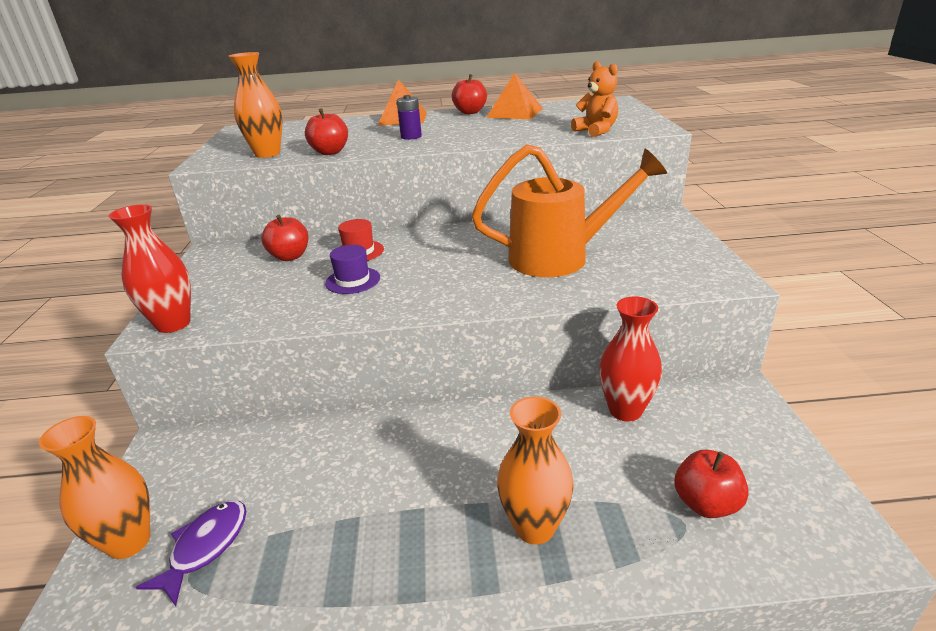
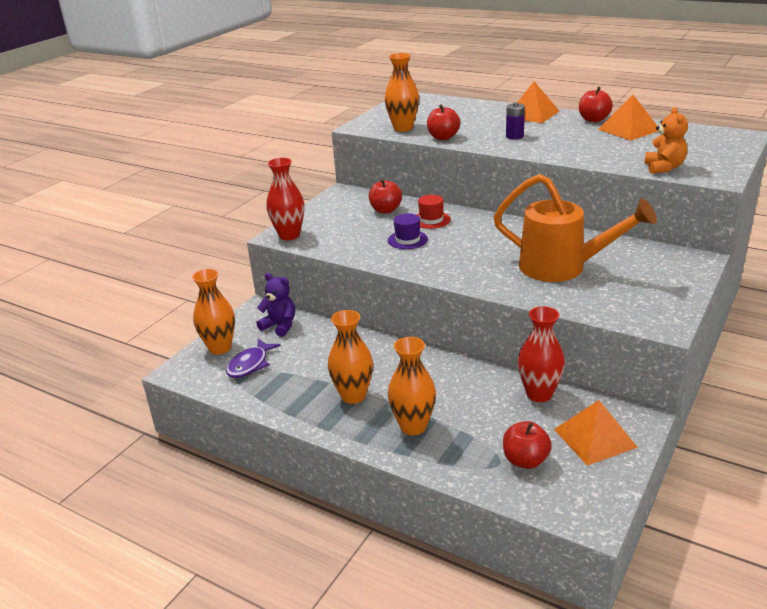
camera: 35 degrees right, 0 degrees up
(205, 547) = (250, 364): purple fish -> purple fish turned 150 degrees clockwise
(214, 461) = (280, 326): none -> purple teddy bear
(412, 521) = (353, 396): none -> orange vase
(734, 436) = (594, 438): none -> orange pyramid

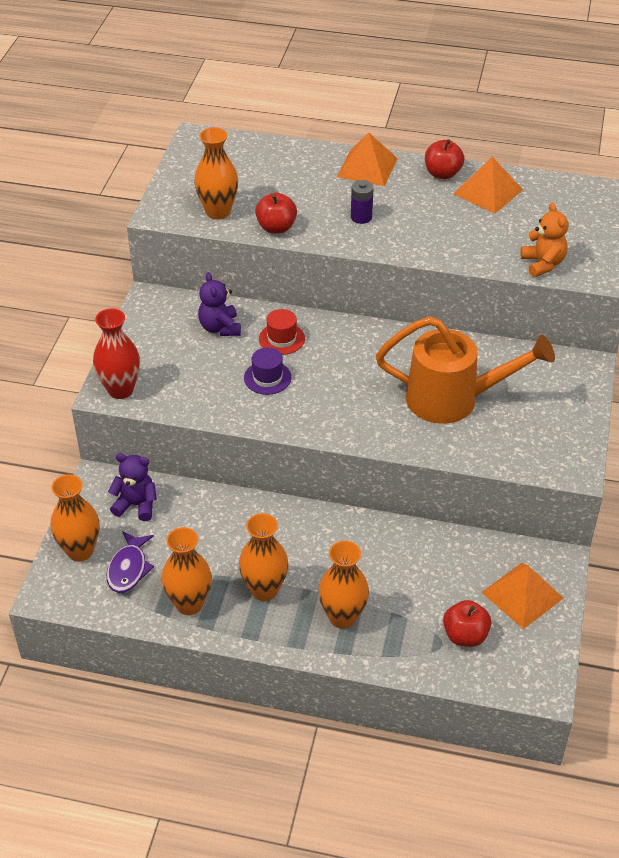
camera: 20 degrees left, 15 degrees up
(285, 395) = (189, 604): none -> orange vase
(385, 210) = (220, 328): red apple -> purple teddy bear
(539, 394) = (455, 550): red vase -> none

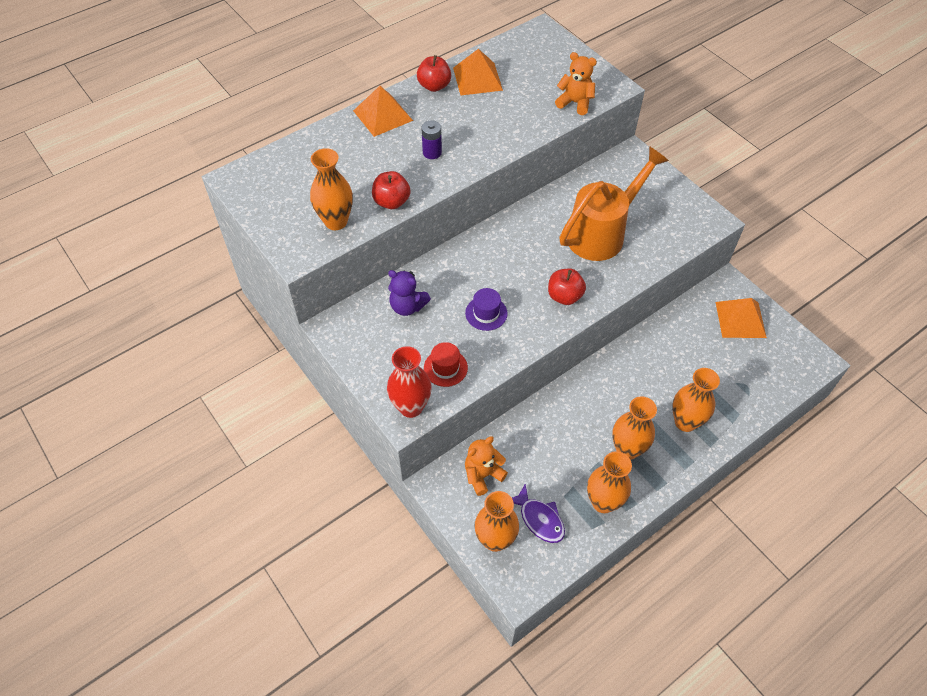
camera: 50 degrees left, 10 degrees up
(136, 505) = (483, 475): purple teddy bear -> orange teddy bear
(281, 339) = (455, 280): red hat -> red hat (445, 368)
(465, 635) = (749, 369): red apple -> red apple (564, 296)

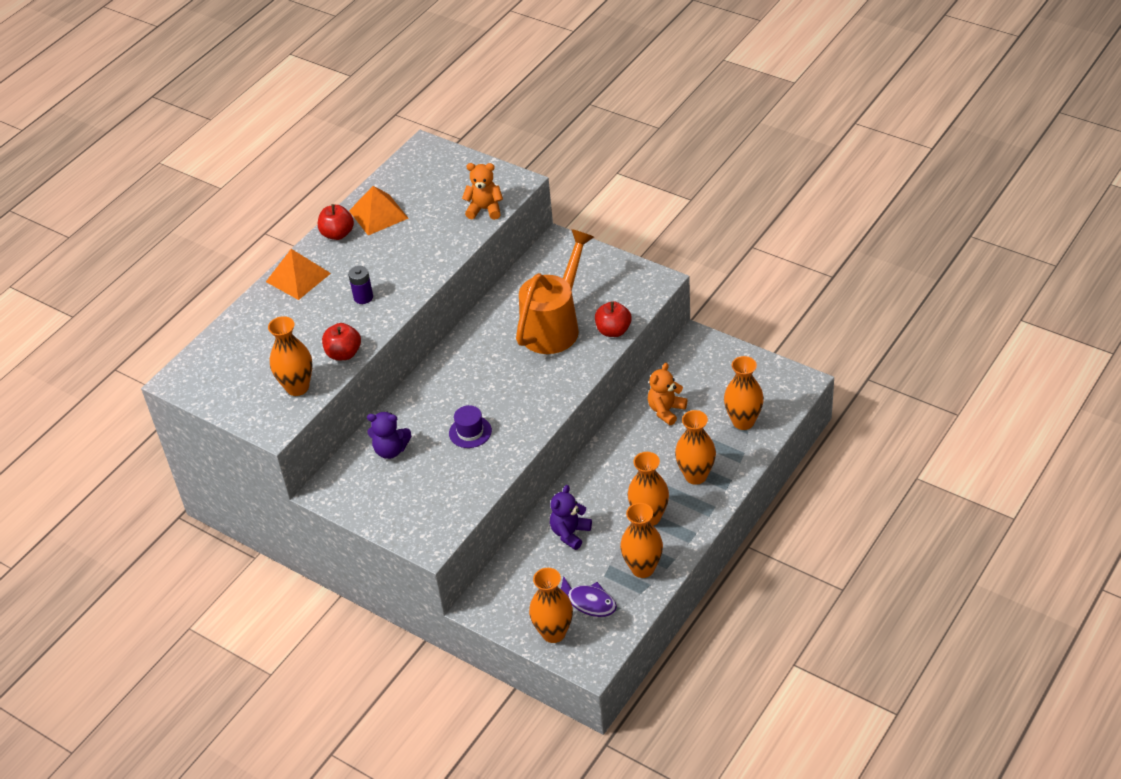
camera: 15 degrees left, 10 degrees down
(411, 407) = (432, 534): red vase -> none
(445, 368) = (451, 491): red hat -> none
(483, 475) = (520, 584): orange teddy bear -> orange teddy bear (666, 410)
(547, 439) = (570, 533): none -> purple teddy bear
(564, 296) = (539, 393): red apple -> red apple (613, 331)
(740, 319) = (718, 368): orange pyramid -> none
(748, 381) = (743, 422): none -> orange vase

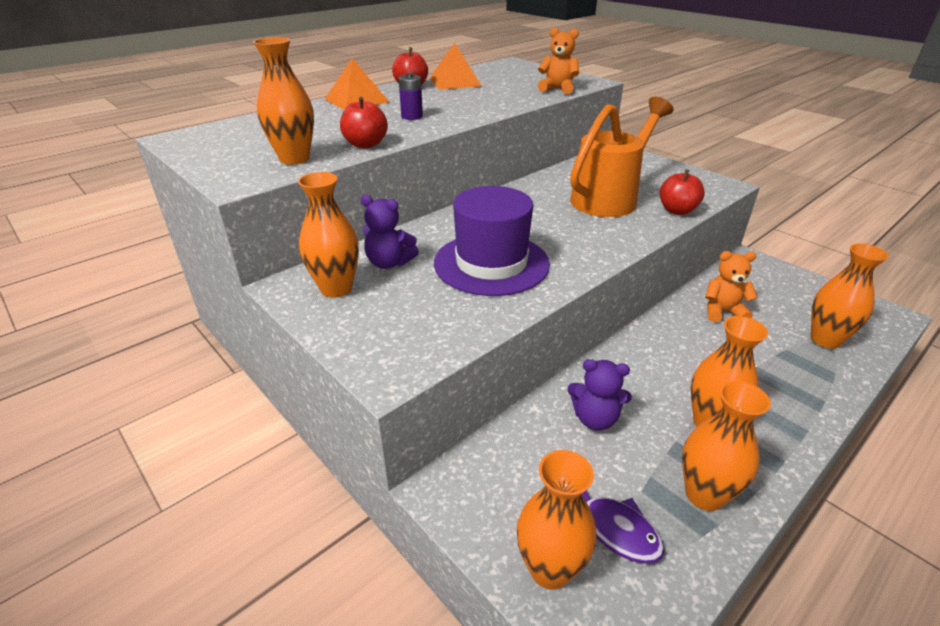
camera: 10 degrees right, 10 degrees down
(470, 432) = (491, 263): purple hat -> purple hat, size x2.12
(570, 533) = (595, 419): purple teddy bear -> purple teddy bear turned 120 degrees counterclockwise
(666, 410) = (722, 311): orange teddy bear -> orange teddy bear turned 45 degrees clockwise
(695, 476) = (772, 386): orange vase -> orange vase (336, 288)

